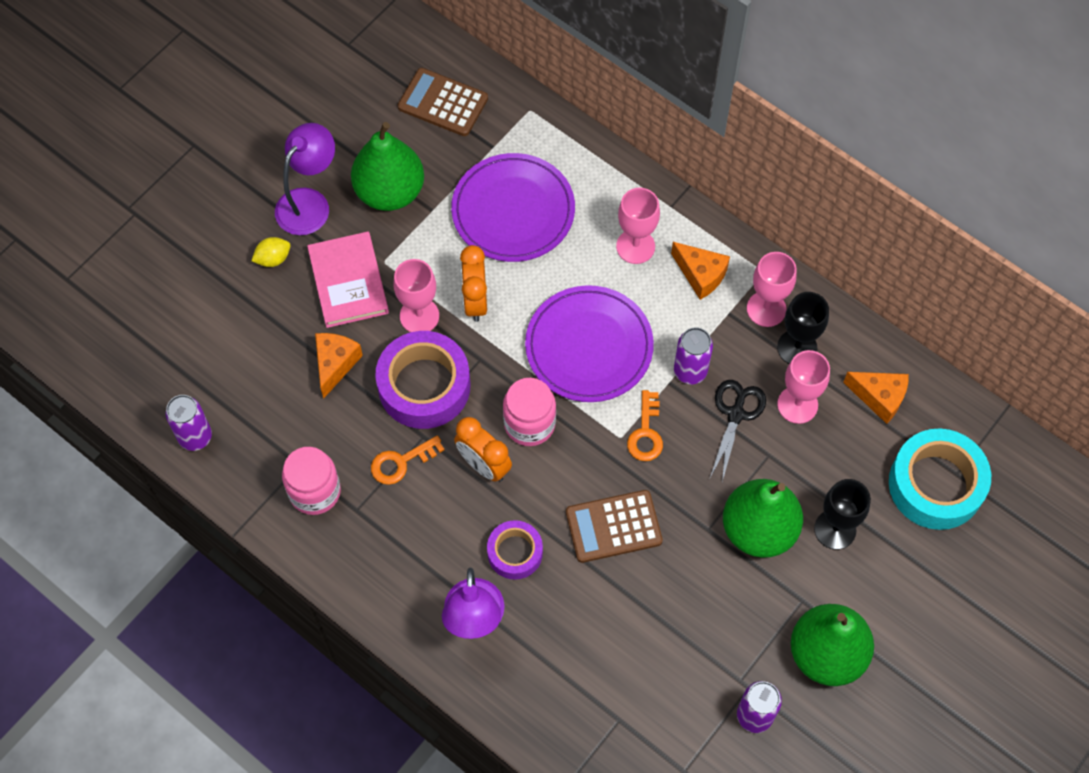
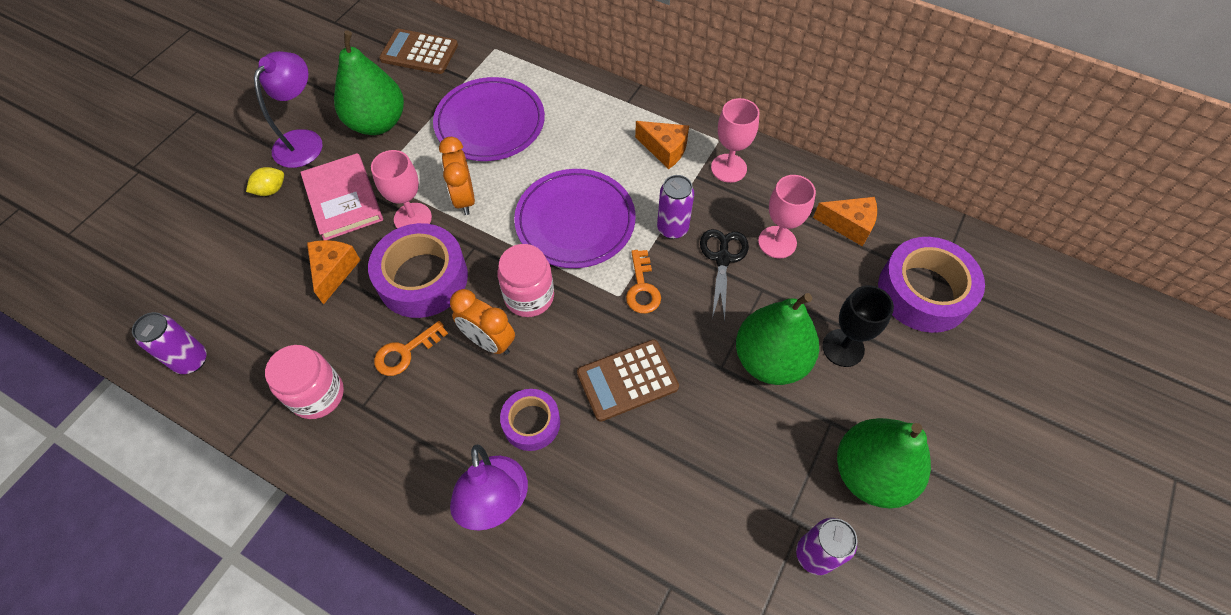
camera: 10 degrees left, 5 degrees down
(635, 246) = (603, 136): pink goblet -> none
(797, 348) = (764, 195): black goblet -> none
(936, 485) = (923, 292): turquoise tape -> purple tape

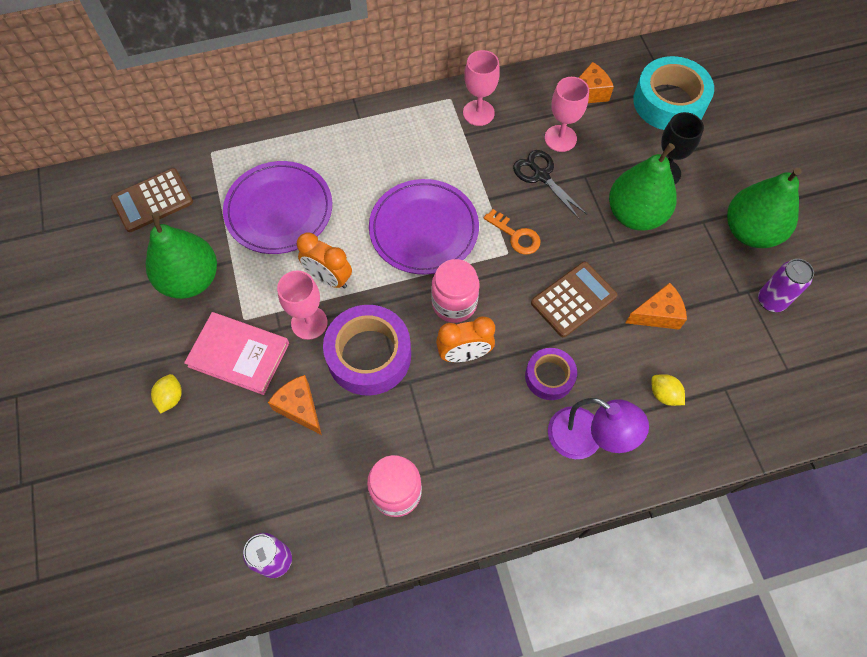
camera: 45 degrees left, 5 degrees up
(304, 141) = (147, 340): purple lamp -> none
(405, 352) = (419, 411): orange key -> none
(608, 534) = (664, 394): none -> yellow lemon
(627, 380) = (573, 299): brown calculator -> brown calculator turned 150 degrees counterclockwise
(665, 150) = (424, 132): orange cheese -> orange cheese (657, 314)
(672, 228) = (490, 182): purple can -> none
(923, 292) = (669, 102): purple tape -> turquoise tape

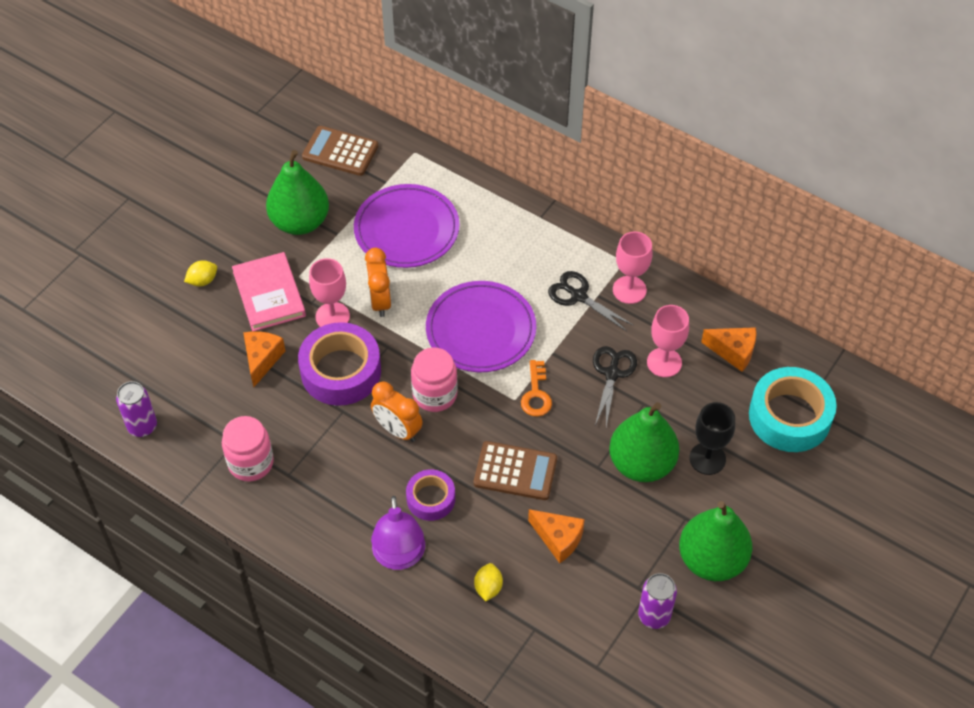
camera: 50 degrees right, 10 degrees down
(454, 146) = (578, 296): none -> black scissors

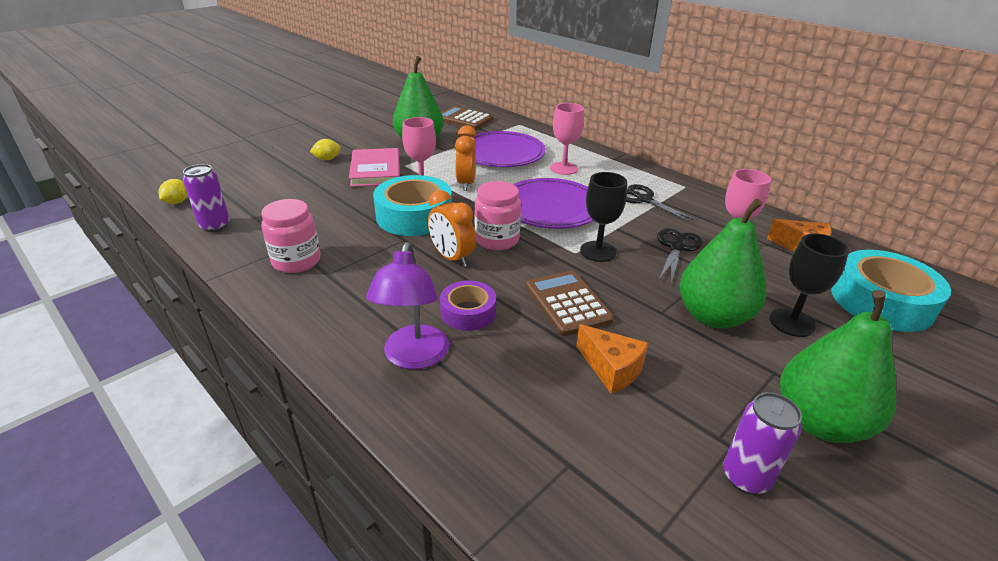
camera: 10 degrees right, 20 degrees down
(262, 359) = (348, 202): orange cheese -> none
(341, 371) = (414, 216): purple tape -> turquoise tape
(488, 588) = (514, 405): yellow lemon -> yellow lemon (177, 202)
(515, 471) = (567, 303): brown calculator -> brown calculator turned 135 degrees counterclockwise
(536, 394) = (598, 251): orange key -> black goblet
(629, 290) = (691, 201): pink goblet -> pink goblet (563, 168)

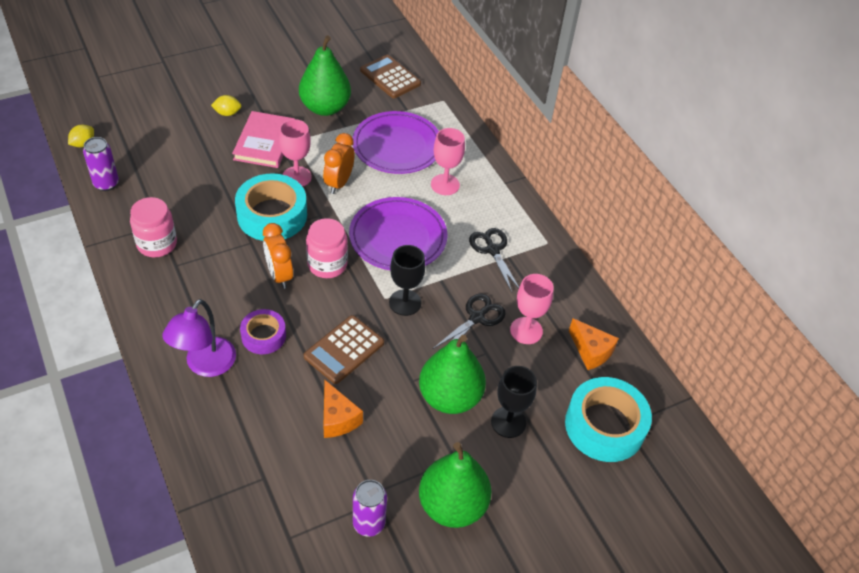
camera: 15 degrees right, 15 degrees up
(567, 303) = (344, 350): brown calculator -> brown calculator turned 135 degrees counterclockwise

